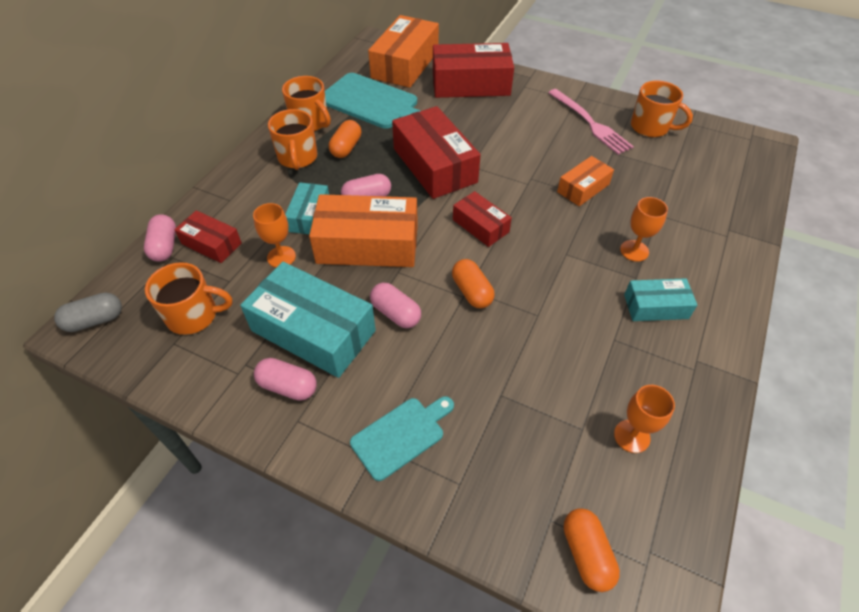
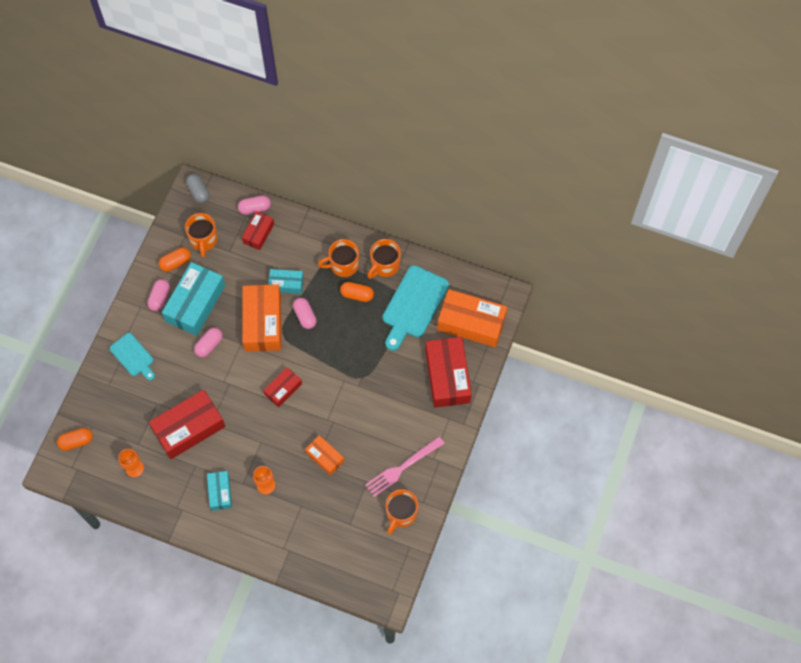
camera: 85 degrees right, 15 degrees up
(281, 257) = (249, 275): orange goblet -> none
(434, 165) = (342, 356): red box -> red box (189, 428)
(472, 292) = (227, 386): orange capsule -> orange capsule (176, 262)

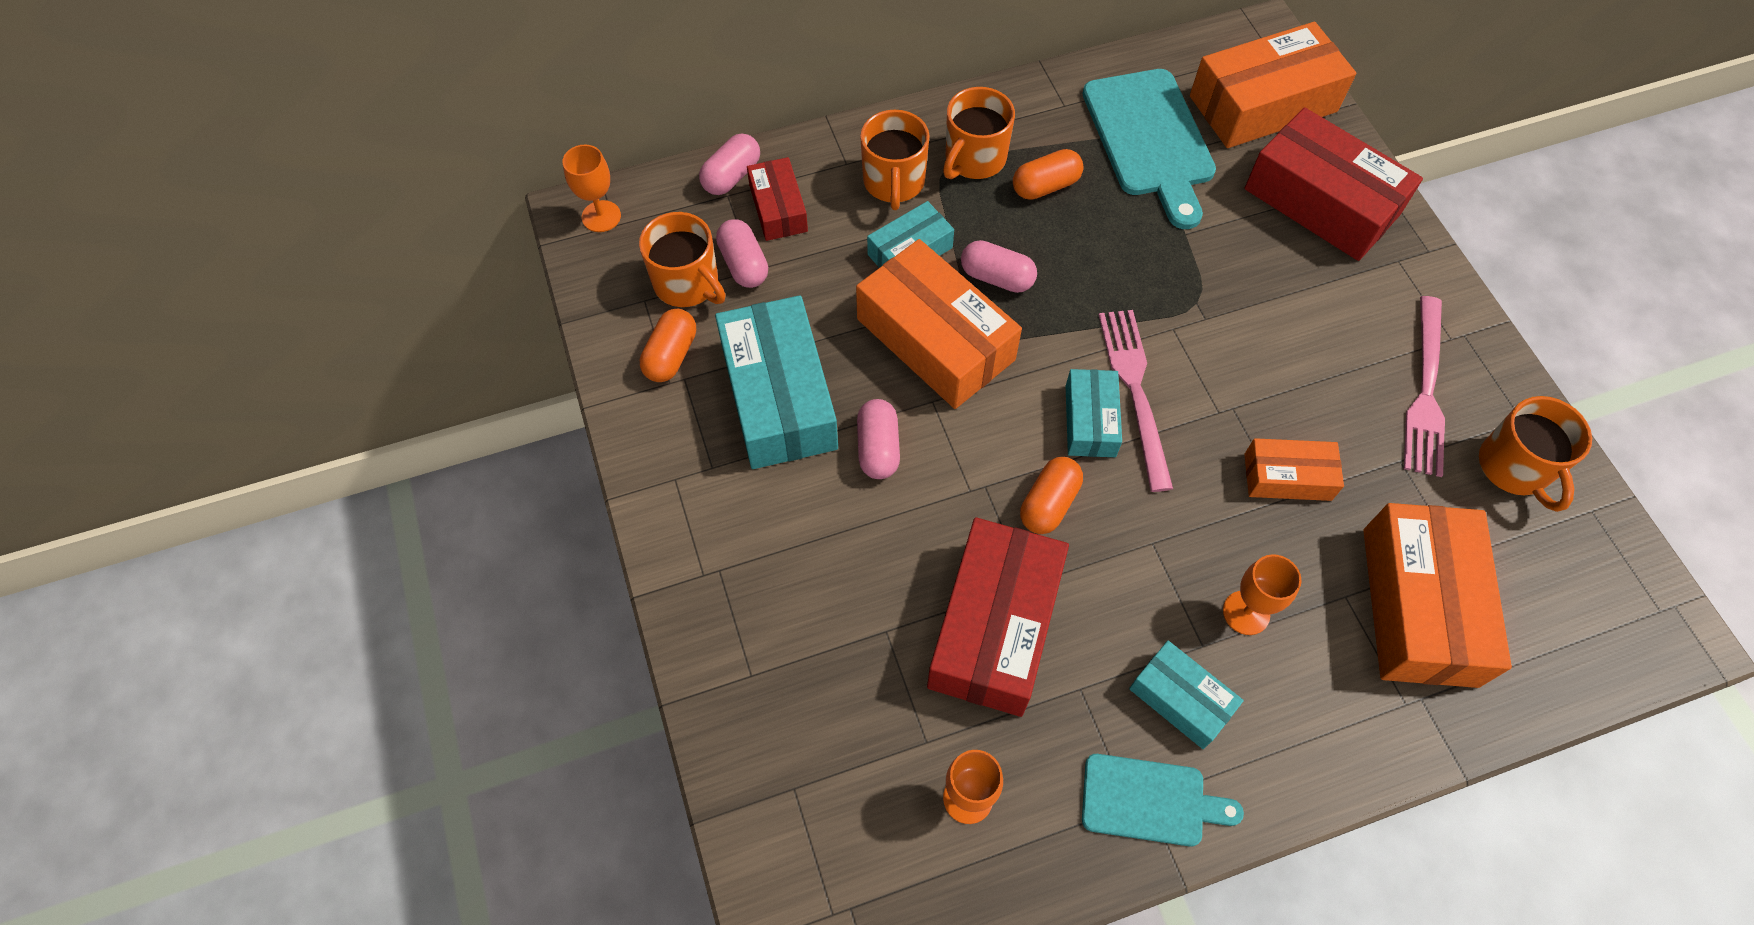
camera: 40 degrees left, 5 degrees down
(76, 441) = (791, 848): orange capsule -> orange capsule (1049, 504)
(133, 356) = (749, 580): turquoise cutting board -> turquoise cutting board (1150, 801)
(160, 298) = (699, 436): pink capsule -> pink capsule (743, 264)
(198, 192) = (601, 216): grey capsule -> orange goblet
(283, 389) = (1090, 421): red box -> turquoise box
(308, 390) = (1134, 389): none -> pink fork
(319, 526) = (1418, 606): none -> orange box
(384, 265) = (1040, 115): orange mug -> orange mug (894, 182)

